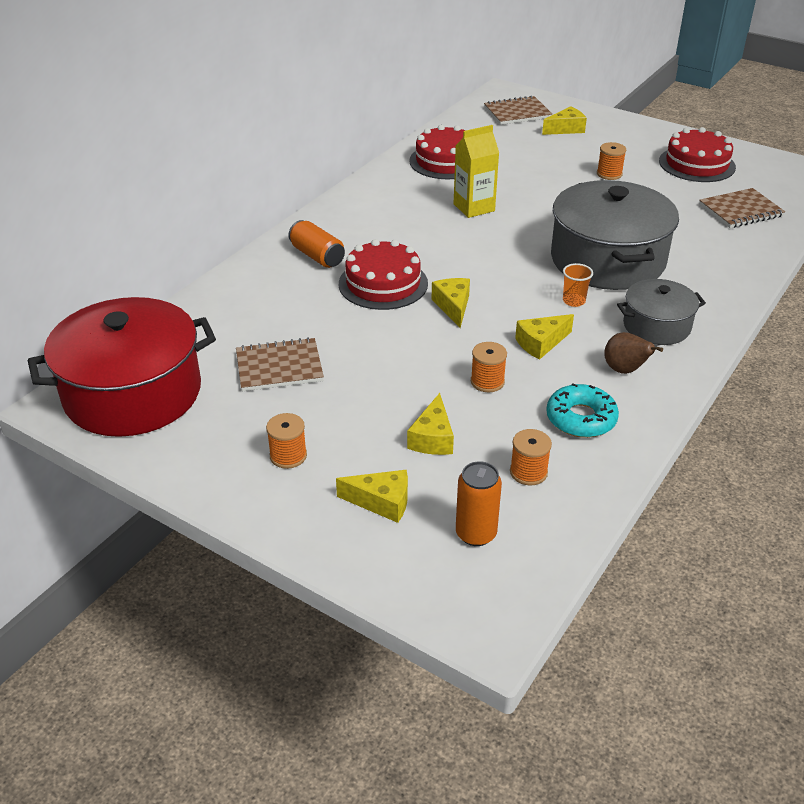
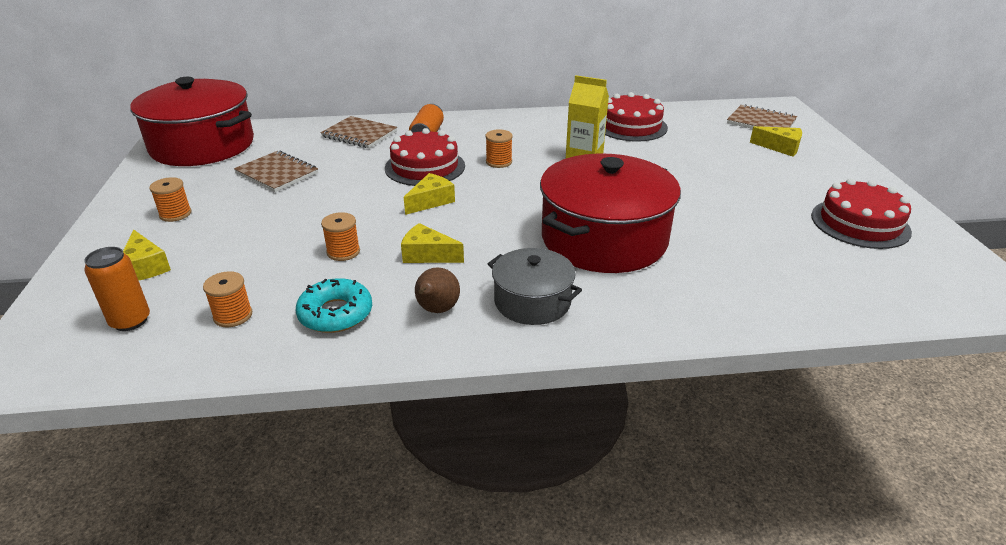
camera: 50 degrees right, 5 degrees down
(432, 438) = (243, 257): yellow cheese -> none
(574, 301) = (513, 247): orange cup -> none
(607, 260) = (604, 239): grey pot -> red pot
(609, 174) = (748, 190): orange spool -> orange spool (499, 162)
(740, 210) = (824, 277): brown notebook -> brown notebook (359, 134)

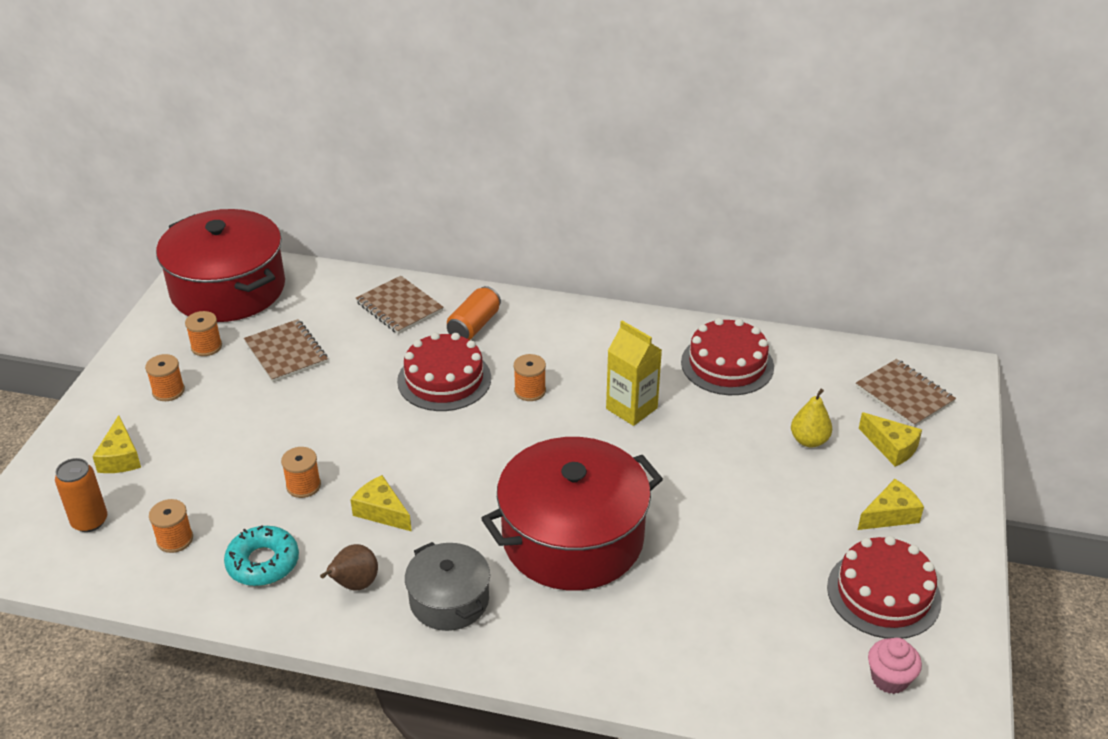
camera: 20 degrees right, 5 degrees up
(199, 181) = (206, 347): none -> orange spool
(431, 201) = (423, 435): yellow cheese -> yellow cheese (890, 515)
(724, 153) = (809, 440): none -> yellow pear
(919, 271) = (889, 679): none -> pink cupcake

